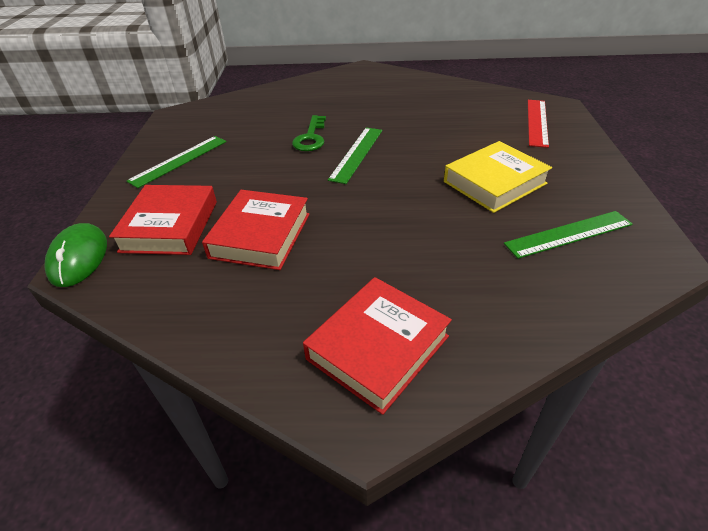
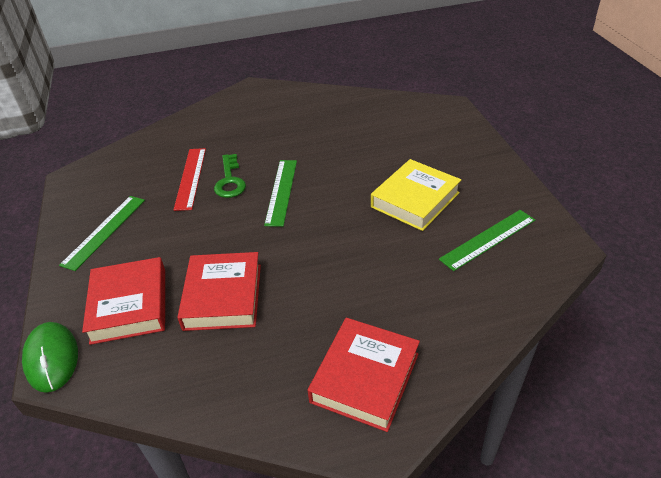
camera: 15 degrees left, 0 degrees up
(537, 122) = (435, 128): red ruler -> red ruler (190, 178)

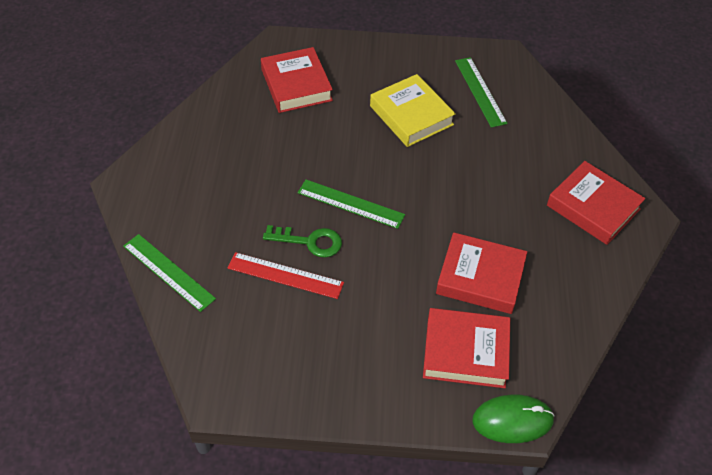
camera: 75 degrees left, 10 degrees up
(104, 231) = (342, 367): green ruler -> green ruler (168, 272)
(404, 127) = (296, 85): none -> red book

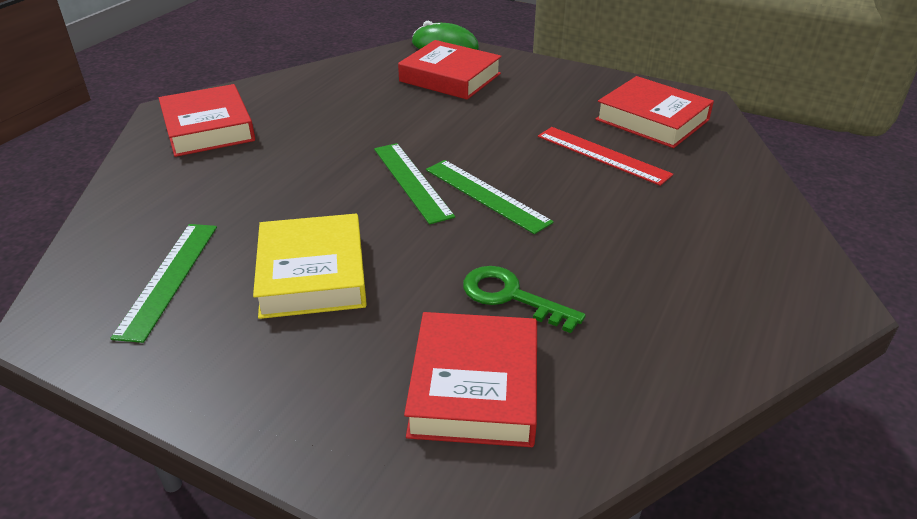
camera: 155 degrees left, 15 degrees down
(168, 272) = (751, 188): green ruler -> green ruler (412, 181)
(310, 241) = (560, 174): green key -> green key (511, 297)
(480, 277) = (390, 110): red book -> red book (652, 120)

